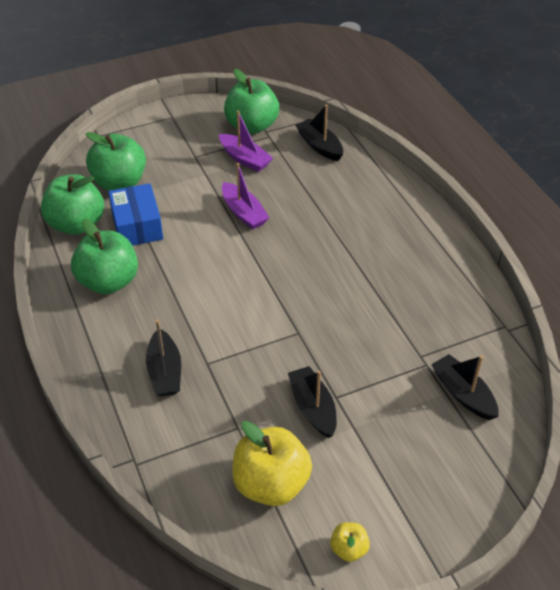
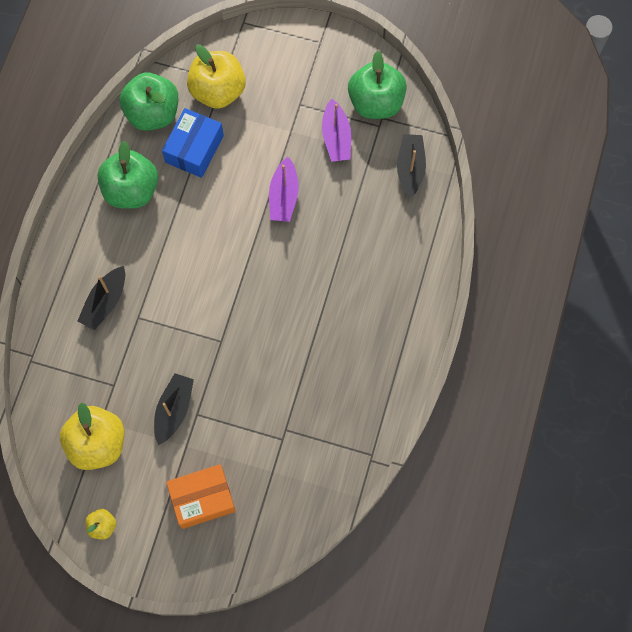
camera: 40 degrees right, 25 degrees up
(119, 182) = (218, 91): green apple -> yellow apple
(413, 456) = (202, 499): none -> orange box
(463, 394) = (283, 483): black boat -> none

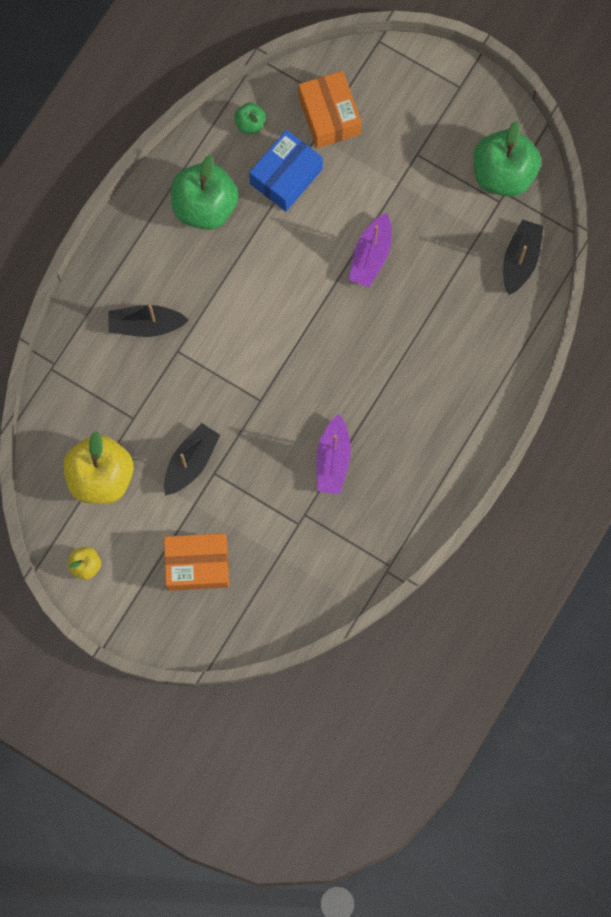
camera: 15 degrees right, 5 degrees up
(105, 302) = (146, 325): black boat -> black boat turned 45 degrees clockwise
(153, 113) = (250, 123): green apple -> green apple, size x0.47
(218, 91) = (329, 115): yellow apple -> orange box
(336, 137) = (447, 203): purple boat -> purple boat (333, 459)

